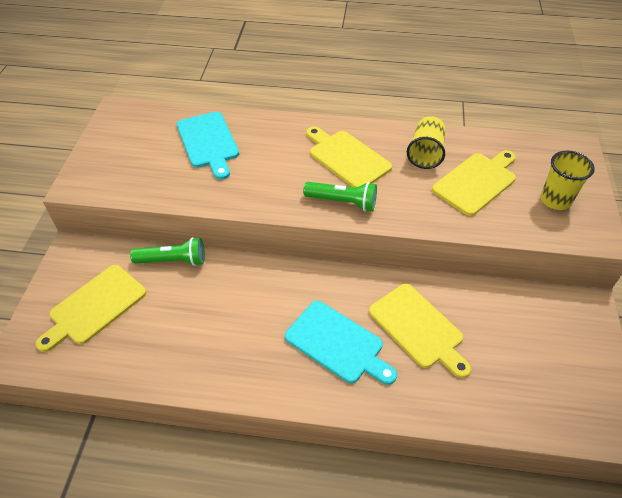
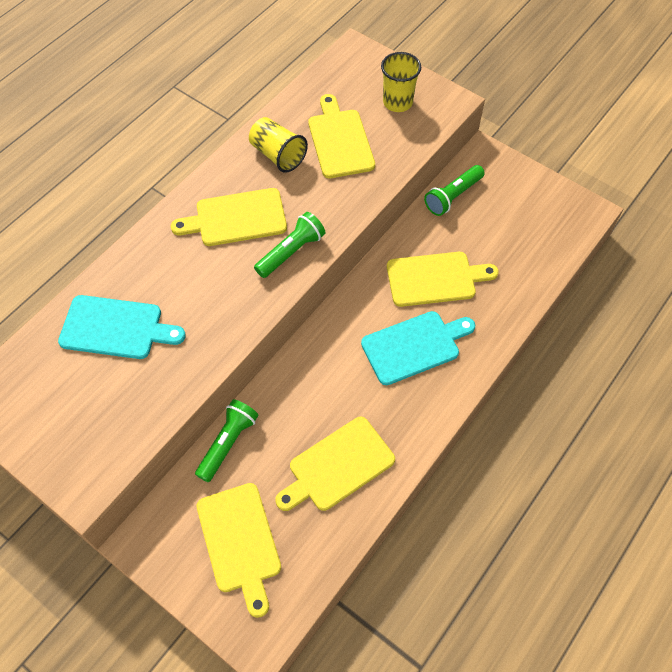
camera: 60 degrees left, 10 degrees up
(190, 340) = (337, 466): none -> yellow cutting board
(517, 302) = (453, 196): none -> green flashlight

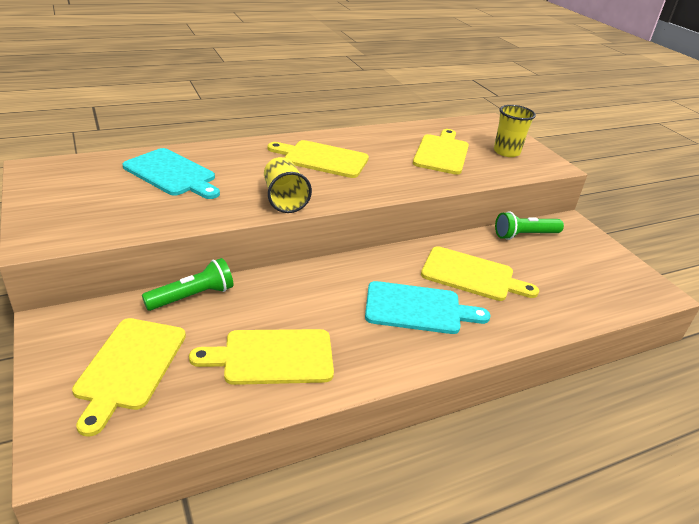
camera: 25 degrees right, 25 degrees down
(278, 155) = (385, 143): yellow cup -> yellow cup (284, 199)
(291, 252) = (348, 188): green flashlight -> none

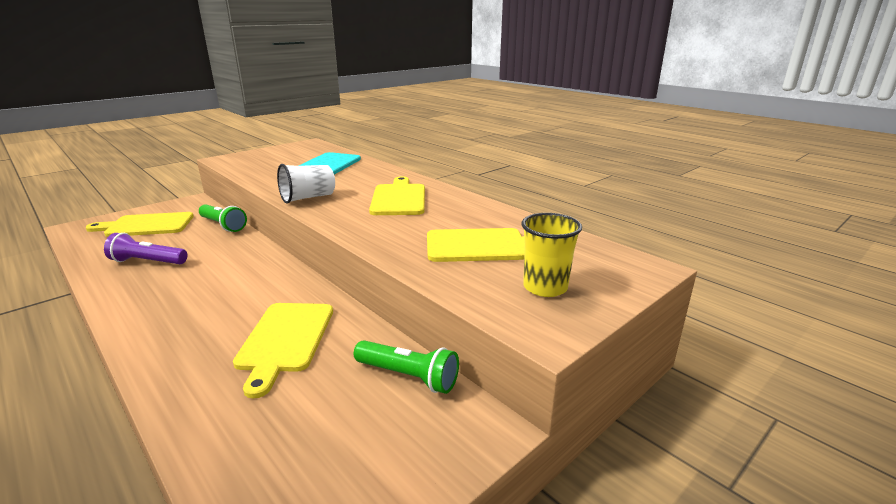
camera: 75 degrees right, 10 degrees down
(272, 357) = (147, 262): yellow cutting board -> purple flashlight
(284, 199) = (308, 198): yellow cup -> white cup
(418, 309) = (213, 313): turquoise cutting board -> none
(524, 235) = (408, 377): green flashlight -> green flashlight turned 150 degrees clockwise

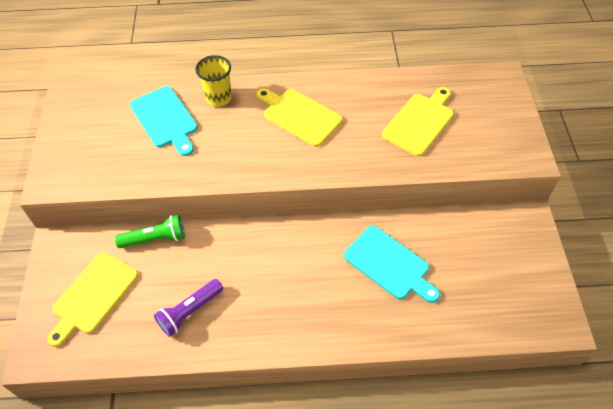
camera: 50 degrees left, 30 degrees up
(285, 340) = (389, 264): yellow cutting board -> turquoise cutting board
(308, 198) = (242, 166): white cup -> none
(408, 377) = (470, 225): green flashlight -> none
(545, 287) = (490, 129): yellow cup -> yellow cup (218, 98)

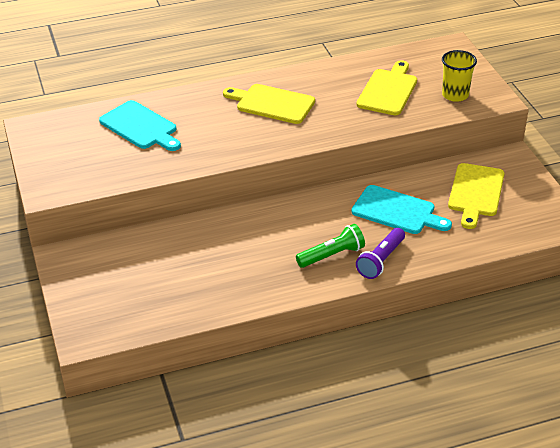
camera: 15 degrees left, 15 degrees down
(93, 296) = (120, 286): yellow cutting board -> yellow cutting board (475, 193)
(155, 239) = (161, 233): green flashlight -> green flashlight (332, 255)
(189, 311) = (222, 279): purple flashlight -> purple flashlight (381, 260)
(218, 98) = (186, 102): yellow cup -> yellow cup (455, 95)

